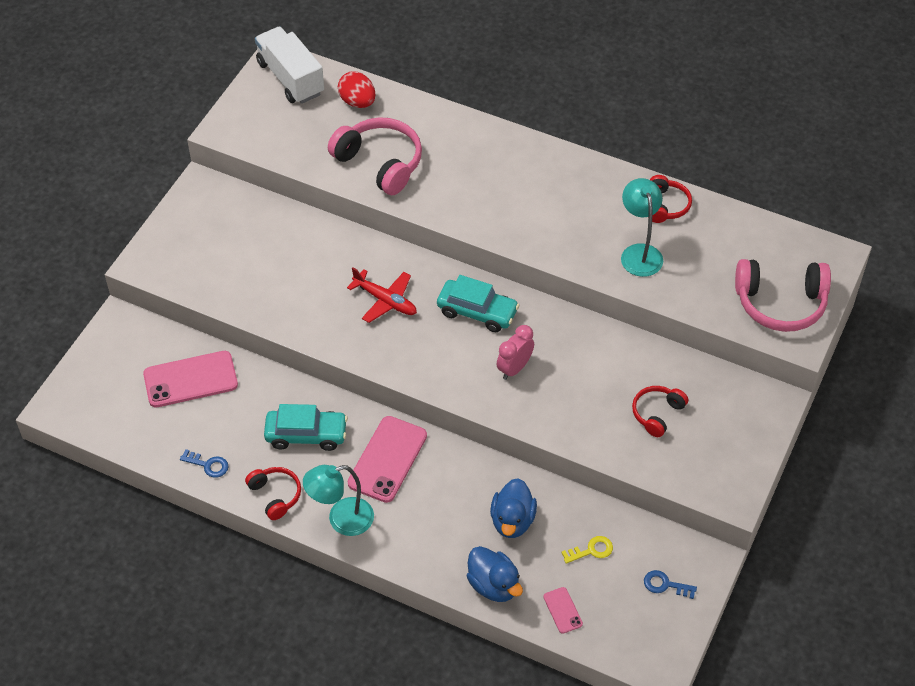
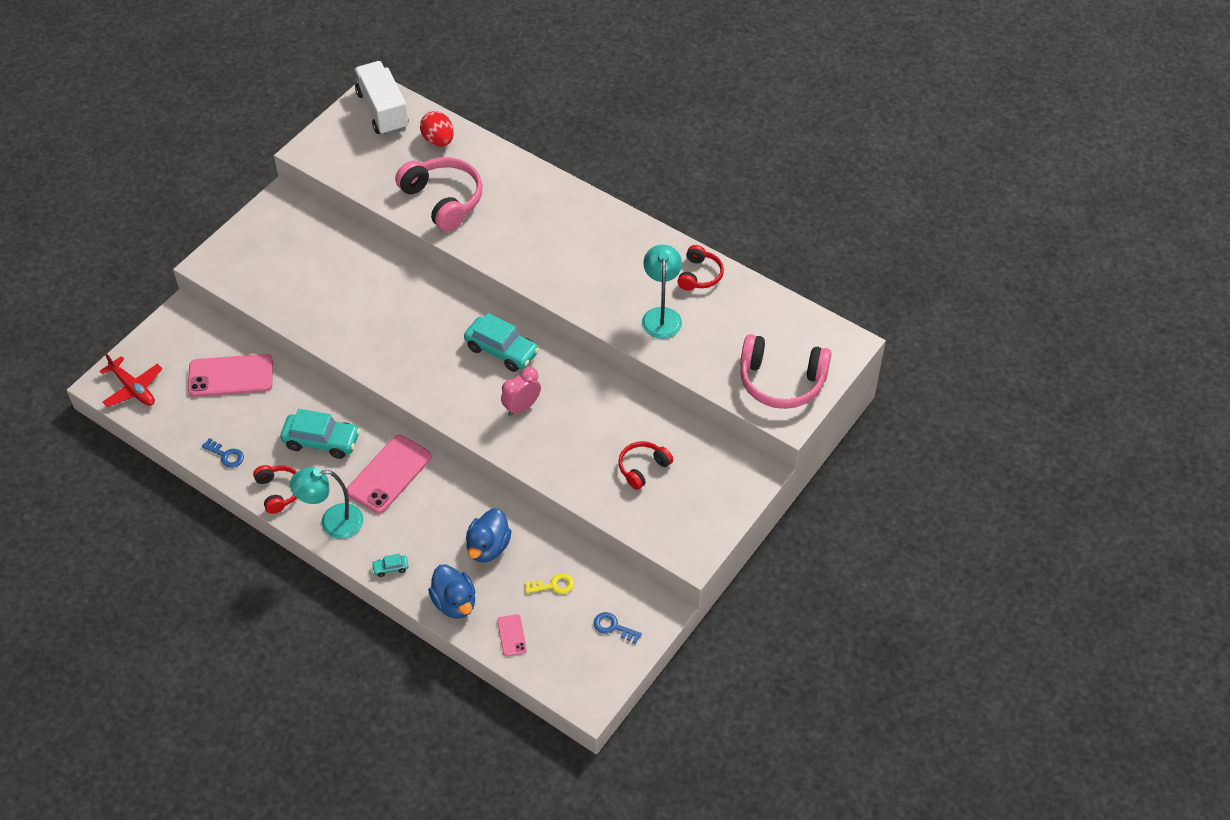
camera: 10 degrees right, 0 degrees up
(385, 301) = (420, 328): red plane -> red plane (133, 388)
(416, 559) = (390, 568): none -> turquoise car

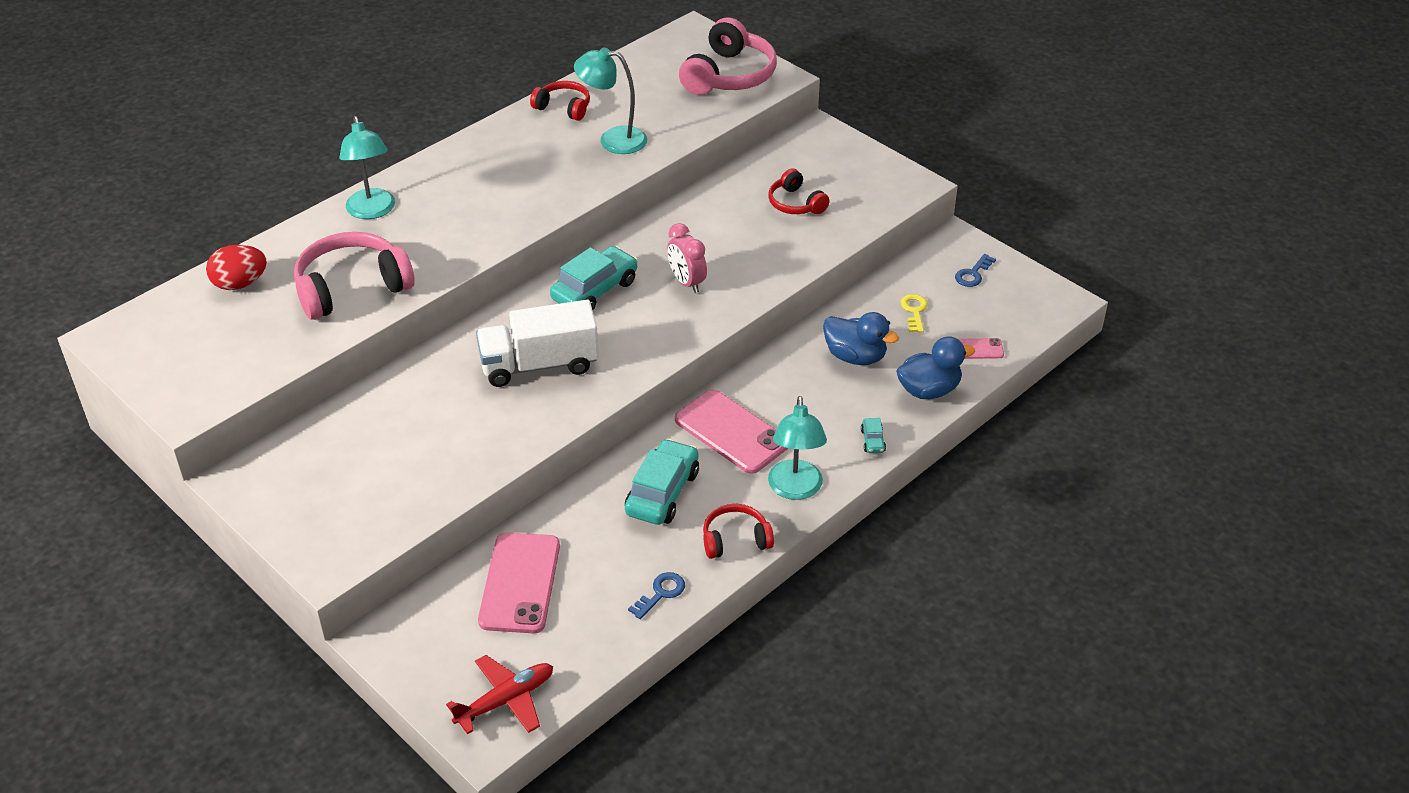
camera: 80 degrees left, 10 degrees down
(383, 111) = (150, 331): white truck -> white truck (539, 365)
(534, 189) = (372, 211): none -> turquoise lamp

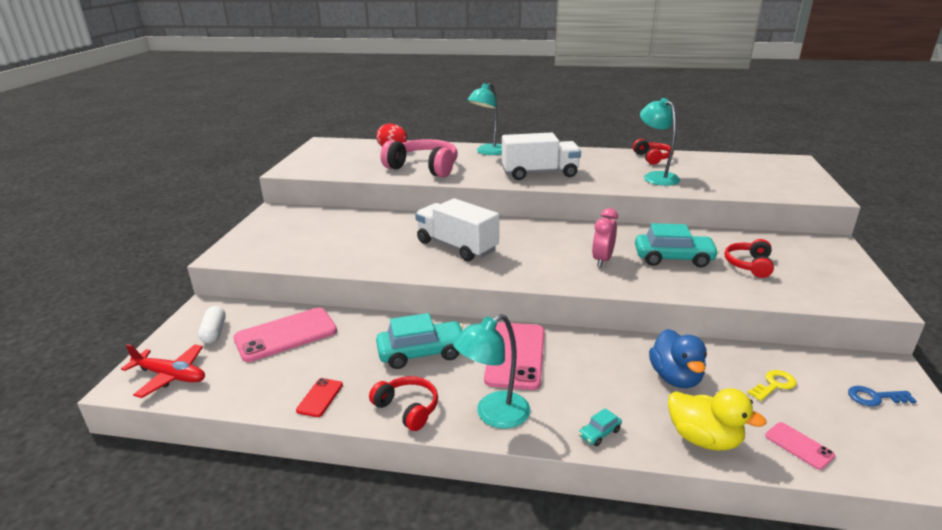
camera: 55 degrees right, 15 degrees down
(448, 642) = (214, 332): none -> white capsule
(496, 210) = (539, 173): none -> white truck
(595, 290) = (545, 236): turquoise car -> turquoise car (673, 258)
(661, 593) = (320, 397): blue key -> red phone
(729, 75) = (786, 182): pink headphones -> none
(929, 390) = (704, 439): blue duck -> yellow duck

